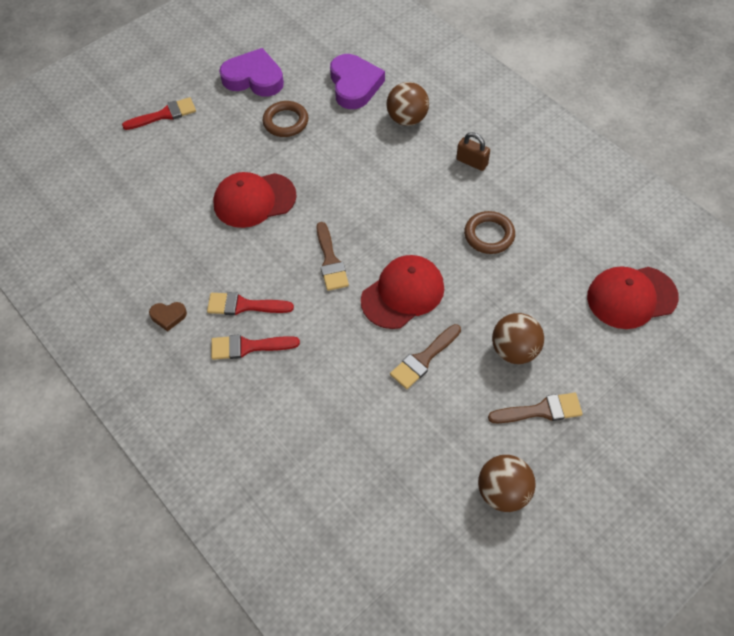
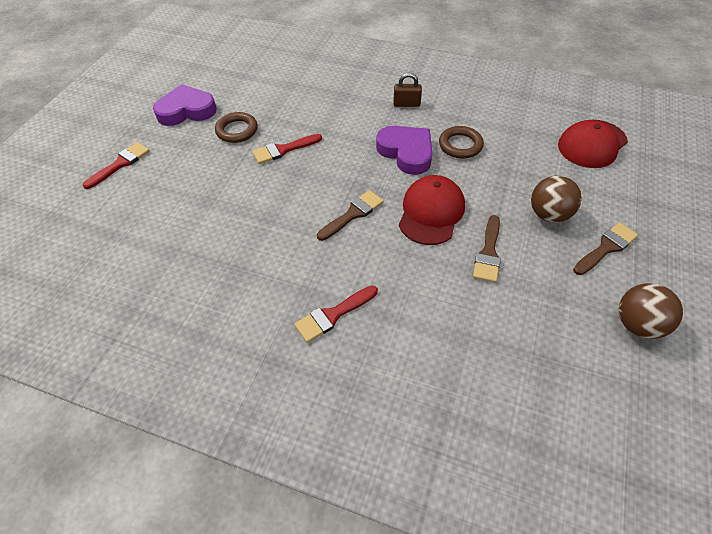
camera: 30 degrees left, 5 degrees down
(168, 316) = (236, 325): brown heart -> none
(244, 305) = (303, 282): red brush -> red brush (283, 150)
(254, 200) = (251, 196): red cap -> none
(330, 261) = (353, 214): brown brush -> brown brush turned 90 degrees counterclockwise
(354, 85) = (276, 87): purple heart -> purple heart (406, 152)
(407, 119) = (335, 94): brown ball -> none

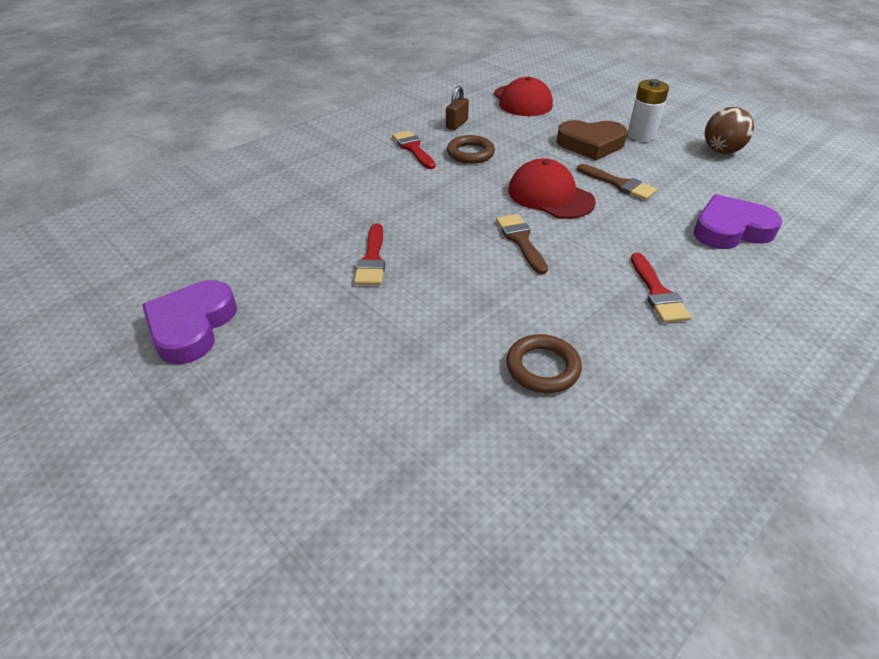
camera: 65 degrees left, 10 degrees down
(120, 164) = (243, 431): red brush -> red brush (413, 148)
(237, 130) = (293, 288): brown ring -> brown ring (542, 367)
(406, 104) = (378, 161): brown padlock -> brown padlock (457, 124)
(406, 152) = (454, 183): purple heart -> purple heart (730, 229)
(548, 214) = (591, 144): brown ball -> brown heart
(606, 248) = (641, 135): brown brush -> white battery

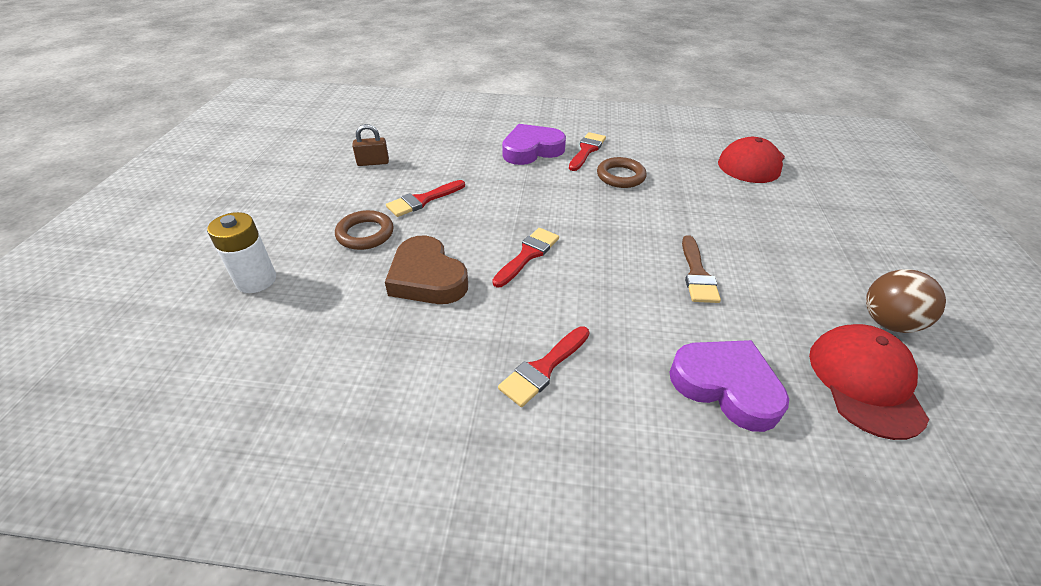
camera: 50 degrees right, 0 degrees up
(192, 326) = (291, 173): purple heart -> purple heart (531, 150)
(457, 124) = (654, 151): brown padlock -> brown padlock (373, 162)
(520, 240) = (528, 255): brown brush -> red brush
(542, 367) = (371, 337): brown ring -> brown ring (365, 234)
(550, 196) = (616, 242): red cap -> red cap (865, 382)
(591, 144) = (742, 229): brown heart -> brown heart (427, 278)
(641, 135) = (815, 253): white battery -> white battery (256, 280)

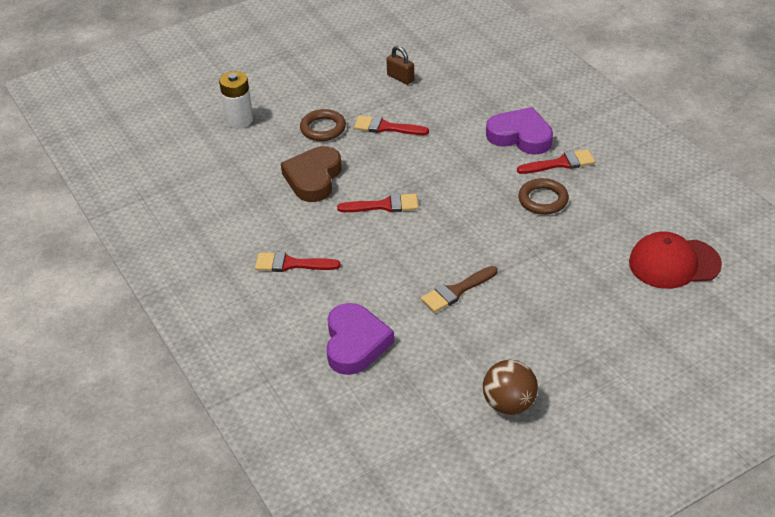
camera: 55 degrees right, 0 degrees up
(865, 382) = (426, 405): red cap -> none

